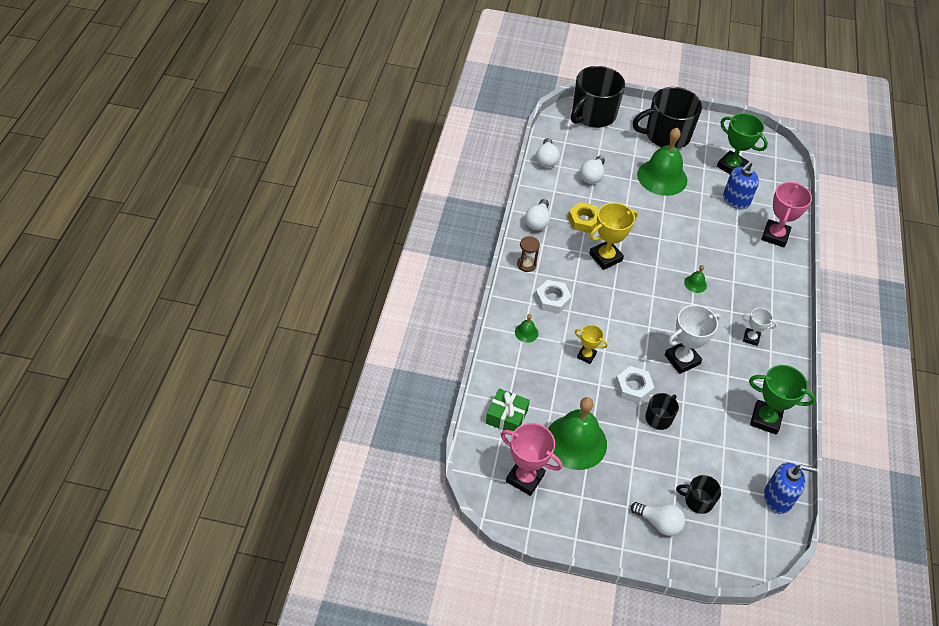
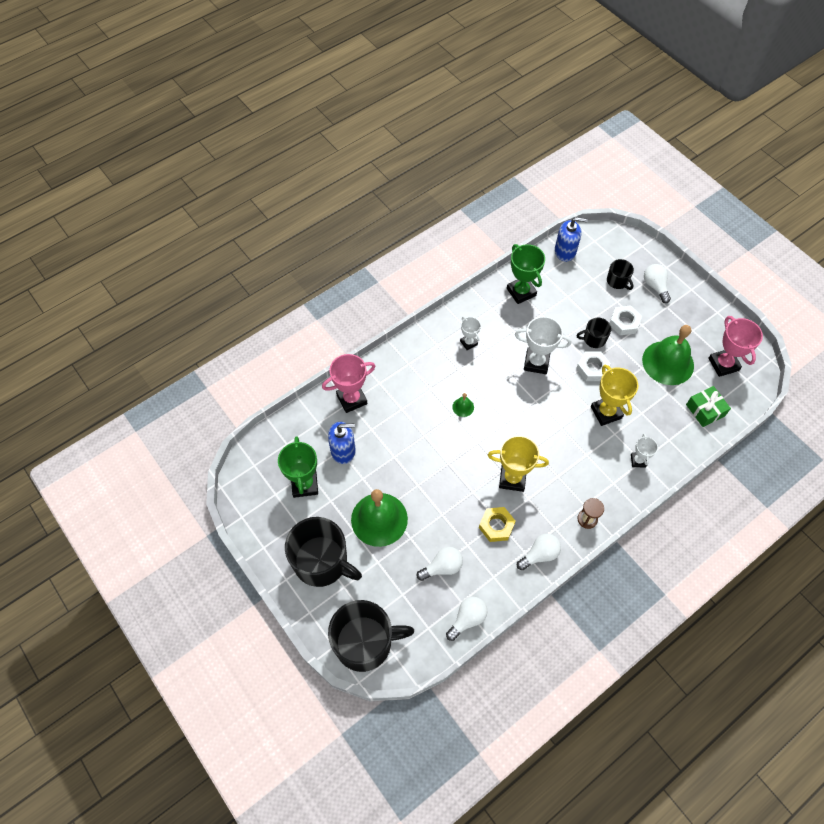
camera: 135 degrees left, 10 degrees up
(526, 332) = (638, 461): green bell -> white trophy
(552, 299) = (592, 473): white nut -> white nut (624, 323)
(586, 355) = (606, 412): yellow trophy -> yellow trophy, size x1.75
(777, 498) = (565, 251): blue soap dispenser -> blue soap dispenser turned 135 degrees clockwise

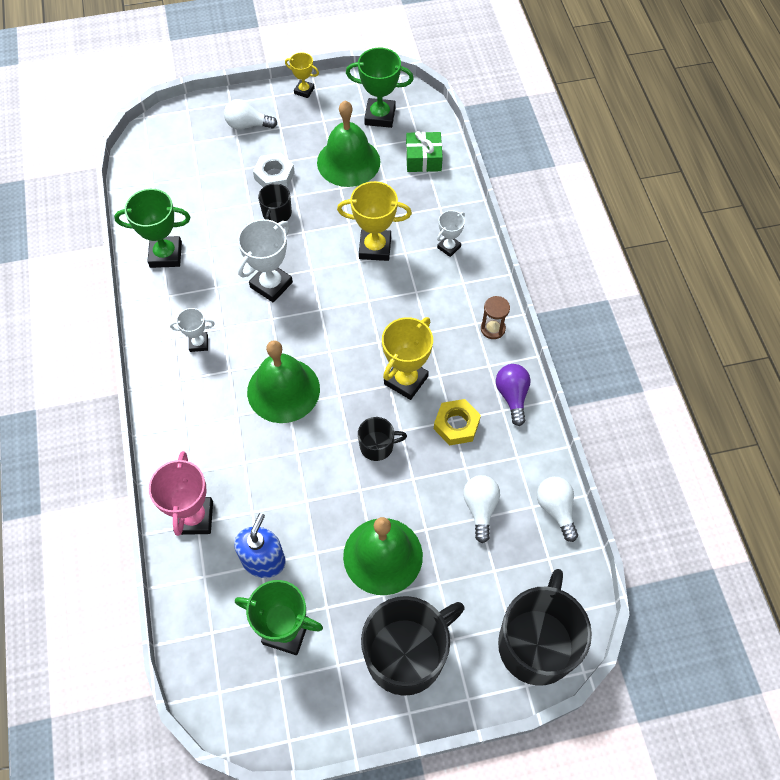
camera: 65 degrees left, 0 degrees up
(463, 407) = (283, 390): green bell -> green bell, size x2.43
(539, 555) = (512, 396): white light bulb -> purple light bulb
(565, 251) = (141, 184): blue soap dispenser -> none
(592, 368) = (313, 234): white nut -> none
(617, 281) = (217, 155): black mug -> black mug (377, 446)
(638, 461) = (449, 247): white trophy -> white trophy turned 75 degrees counterclockwise
(710, 306) = (304, 91): none -> yellow trophy
(723, 364) = (380, 116): pink trophy -> green trophy

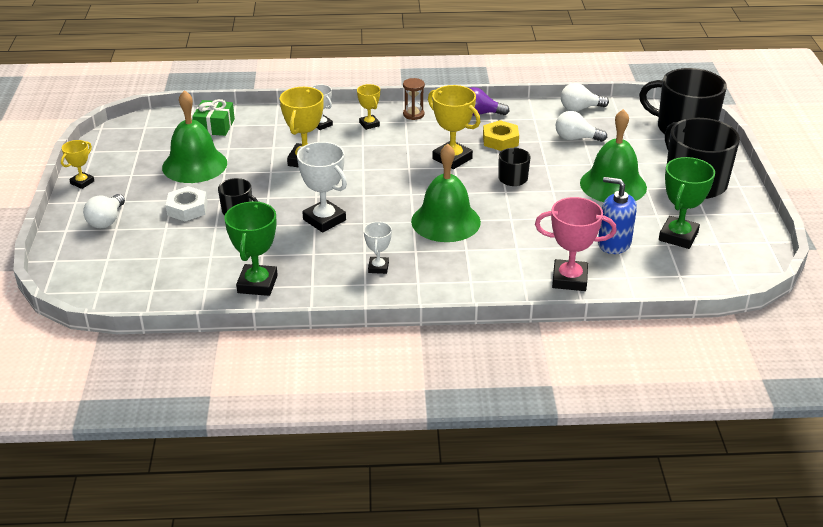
camera: 80 degrees left, 25 degrees down
(380, 116) = (147, 143): green trophy -> none
(460, 290) = (369, 124): none -> yellow trophy

